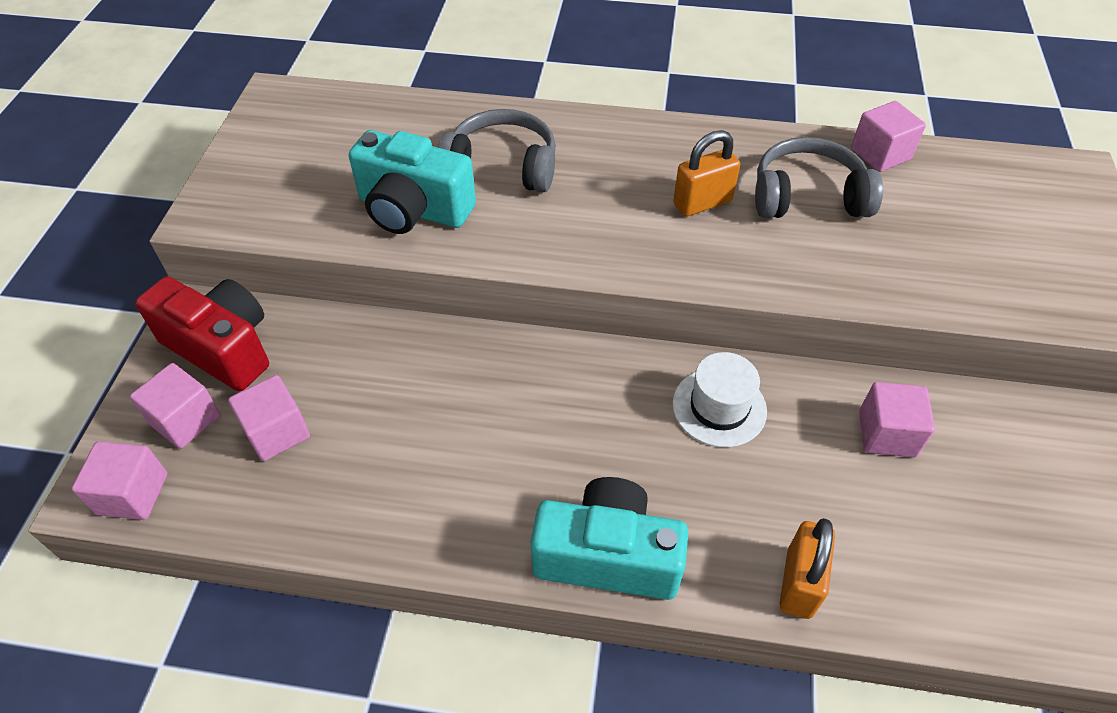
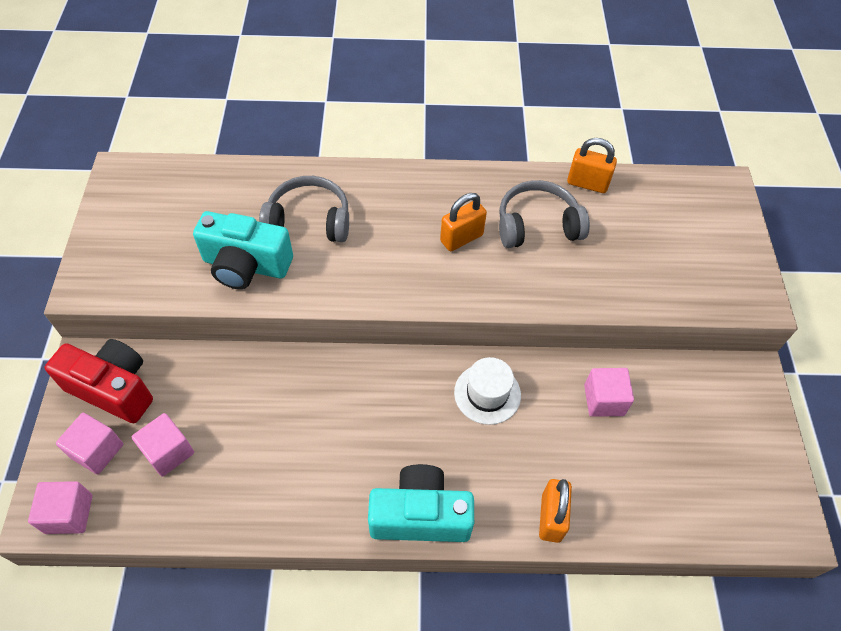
camera: 10 degrees left, 5 degrees up
(880, 154) = (587, 183): pink cube -> orange padlock

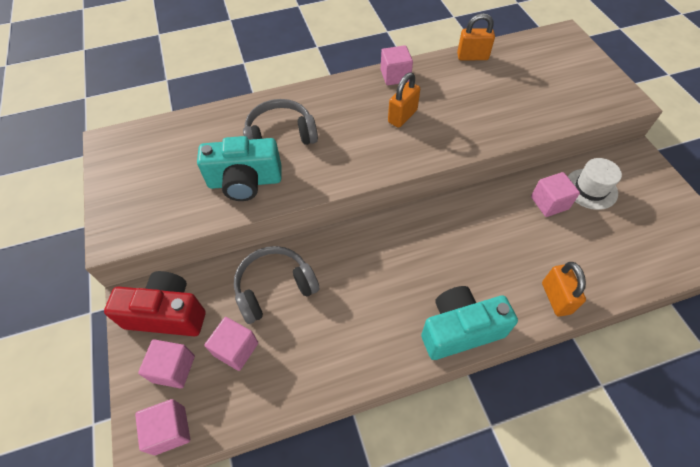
camera: 15 degrees left, 0 degrees up
(478, 182) = (395, 76): none -> pink cube
(487, 394) = (465, 224): white hat -> white hat (590, 189)
(537, 225) = (452, 93): grey headphones -> grey headphones (275, 288)

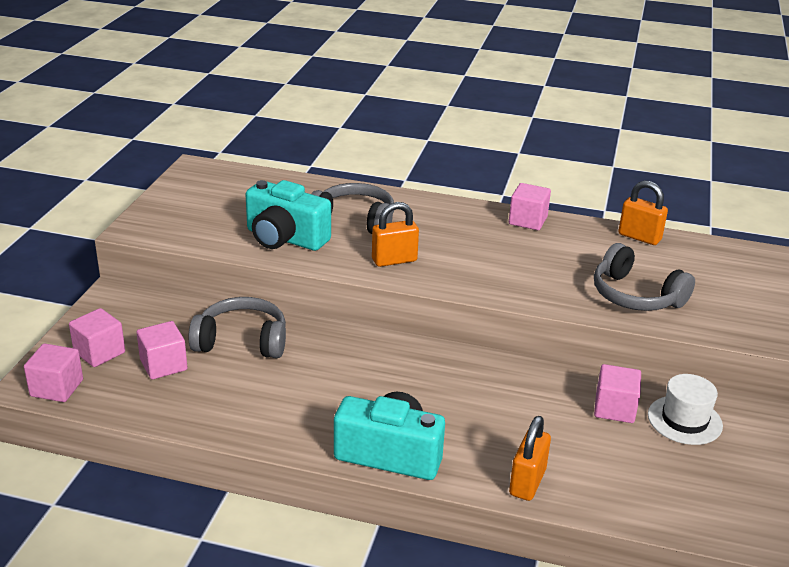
camera: 30 degrees right, 25 degrees down
(167, 314) = (131, 316): red camera -> none
(402, 116) = (497, 253): orange padlock -> orange padlock (394, 260)
(514, 110) = (635, 296): none -> grey headphones

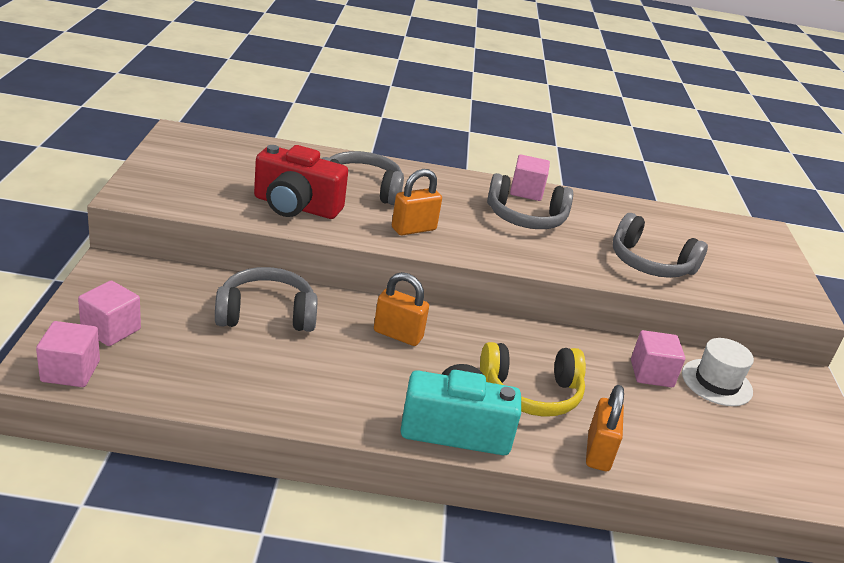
camera: 15 degrees left, 0 degrees up
(163, 365) = (187, 342): pink cube -> none
(285, 238) = (296, 206): turquoise camera -> red camera
(478, 422) = (531, 392): none -> yellow headphones
(516, 248) = (525, 218): none -> grey headphones
(639, 237) = (631, 208): orange padlock -> orange padlock (398, 335)

